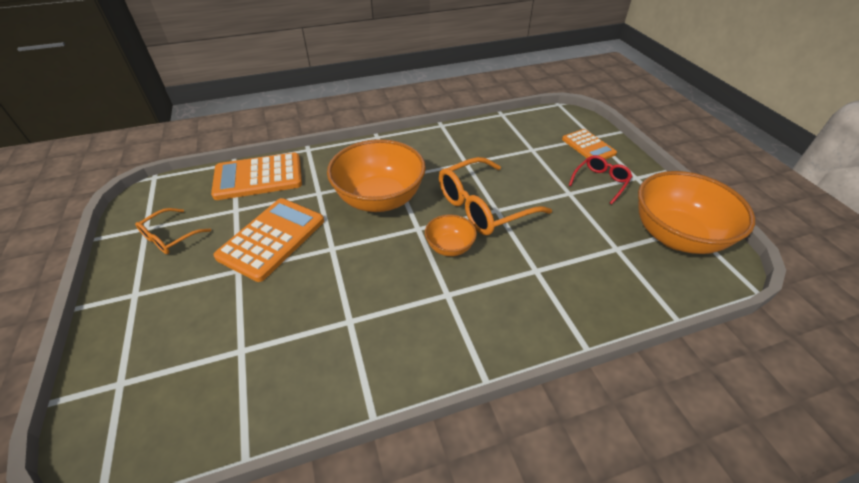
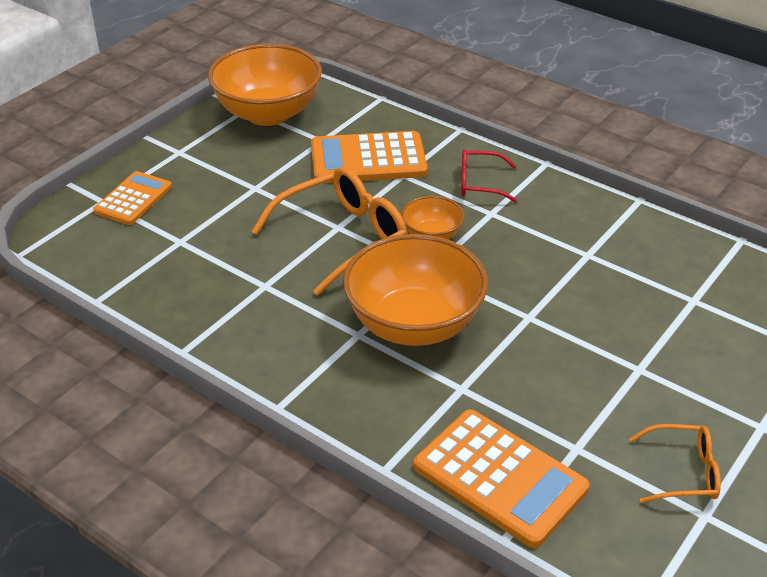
camera: 125 degrees left, 5 degrees down
(272, 238) = (573, 374): orange calculator -> orange calculator (368, 159)
(483, 206) = (342, 238): orange glasses -> orange glasses turned 60 degrees counterclockwise
(600, 182) = (211, 172): red glasses -> red glasses (479, 183)

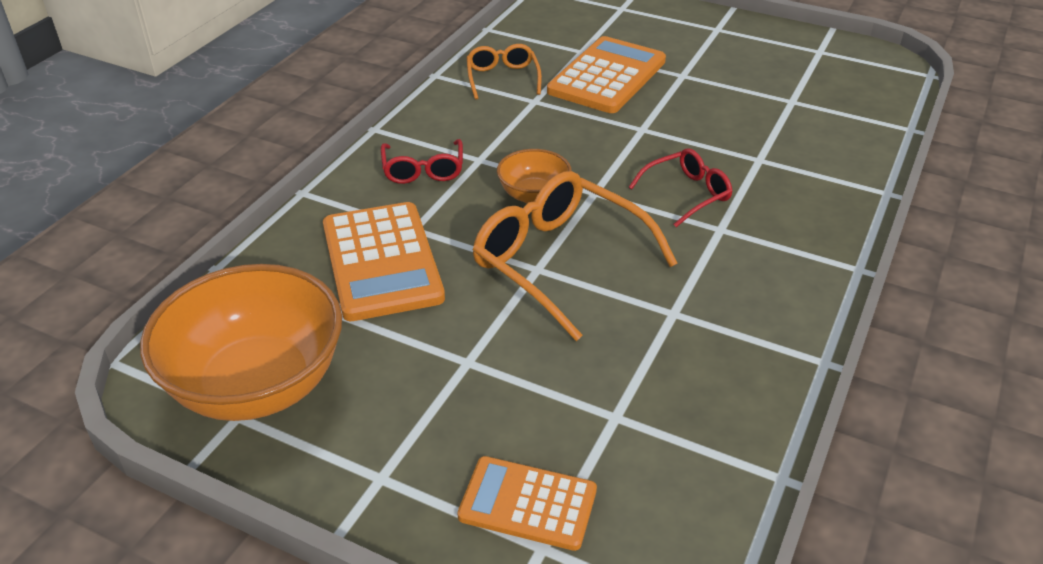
camera: 100 degrees left, 0 degrees up
(414, 324) = (687, 194): orange bowl -> red glasses
(500, 478) = (850, 134): orange calculator -> orange calculator (607, 76)
(683, 472) = (785, 58): orange glasses -> orange glasses (502, 78)

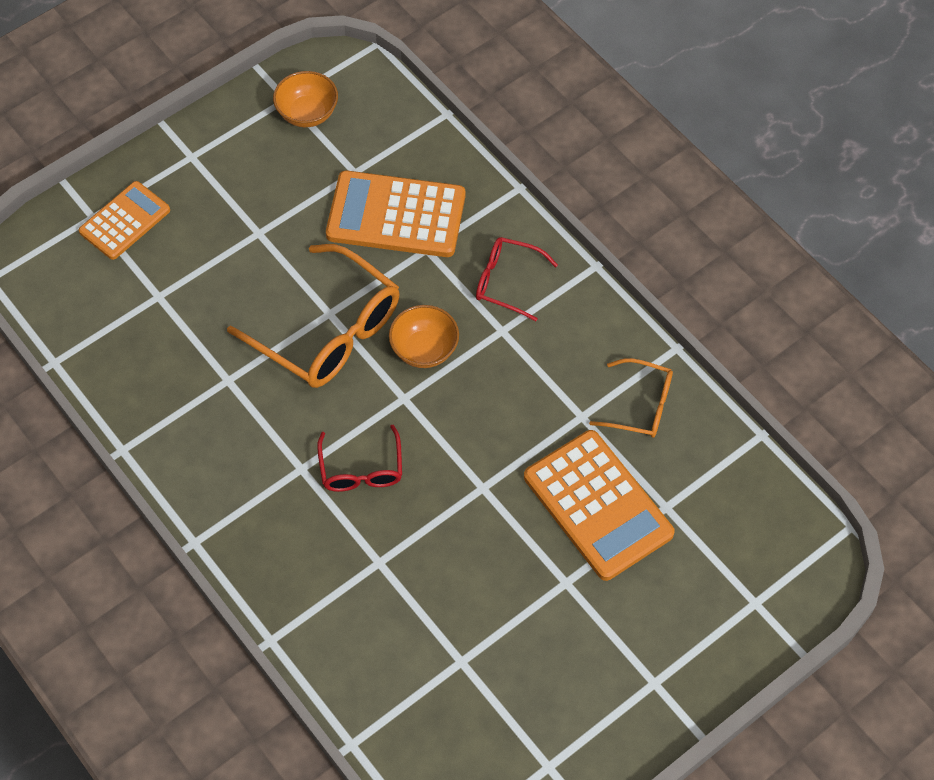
camera: 115 degrees right, 20 degrees up
(257, 385) = (307, 113): orange bowl -> orange bowl, size x0.49
(559, 261) = (328, 331): orange glasses -> orange glasses turned 60 degrees clockwise

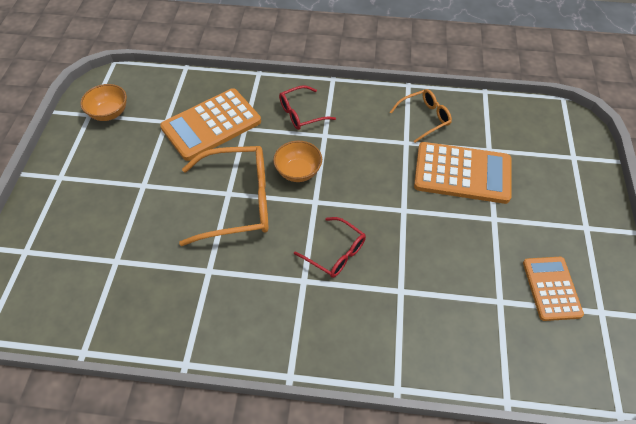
camera: 45 degrees left, 5 degrees down
(125, 221) = (50, 238): orange calculator -> orange calculator (551, 288)

